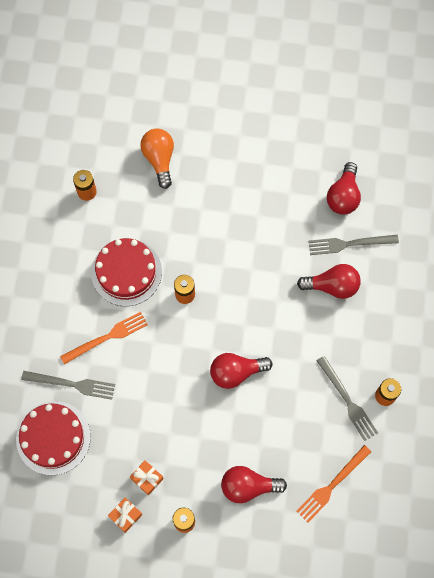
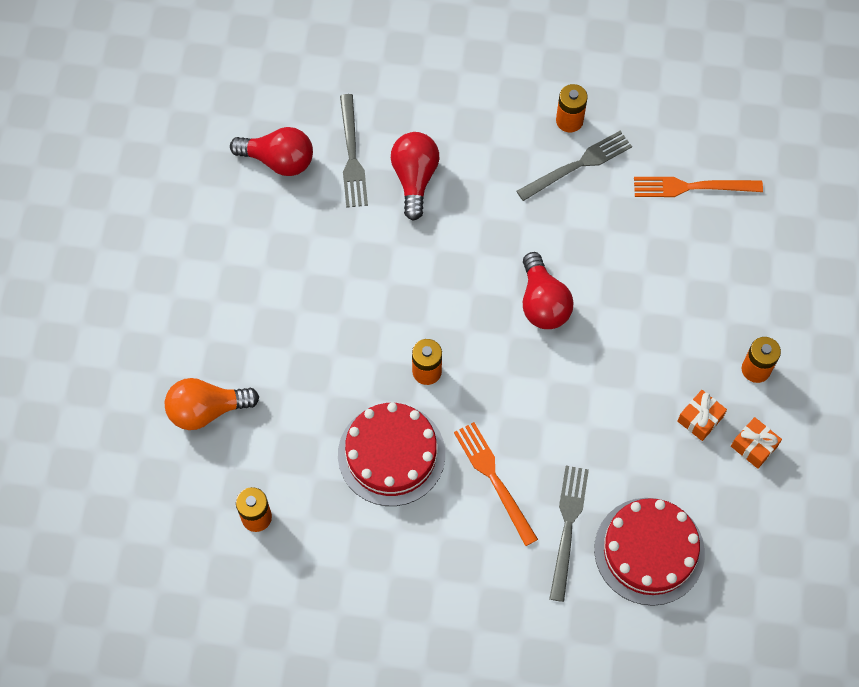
camera: 90 degrees left, 5 degrees down
(248, 486) = (702, 289): red light bulb -> none
(332, 485) = (692, 187): orange fork -> orange fork turned 135 degrees clockwise

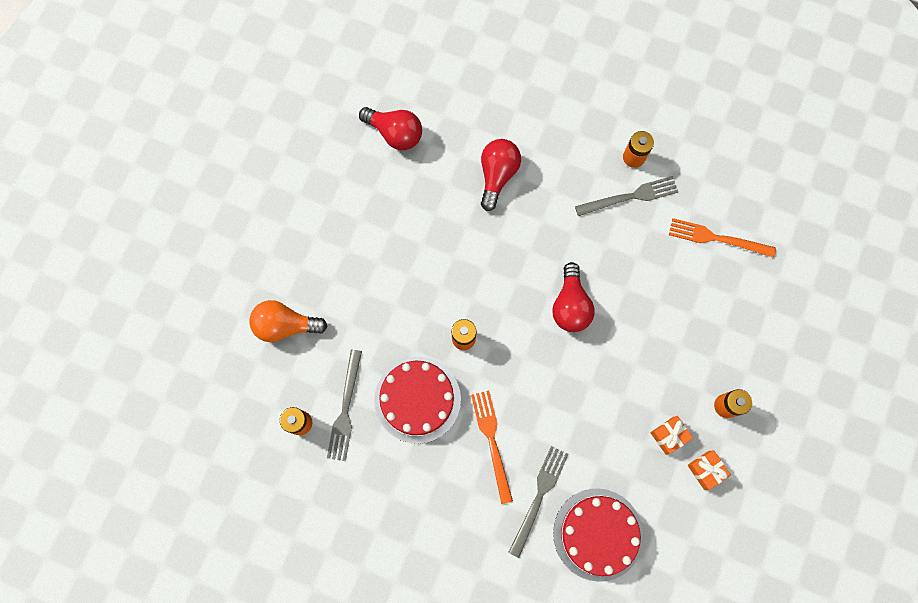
camera: 15 degrees right, 10 degrees up
(352, 155) = (453, 143): grey fork -> grey fork (345, 409)

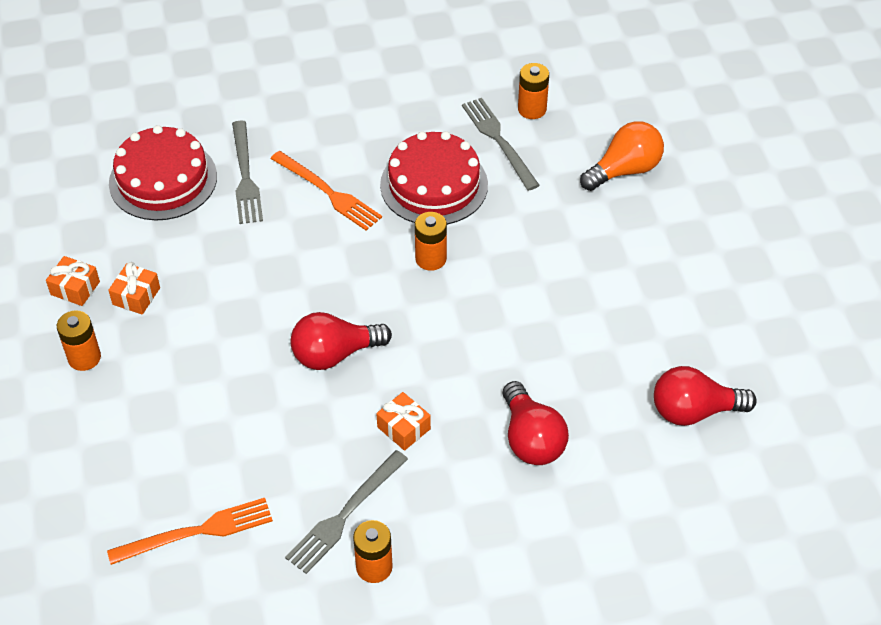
camera: 145 degrees right, 25 degrees down
(563, 228) = (403, 428): none -> orange gift
(570, 305) = (335, 354): red light bulb -> red light bulb turned 75 degrees counterclockwise

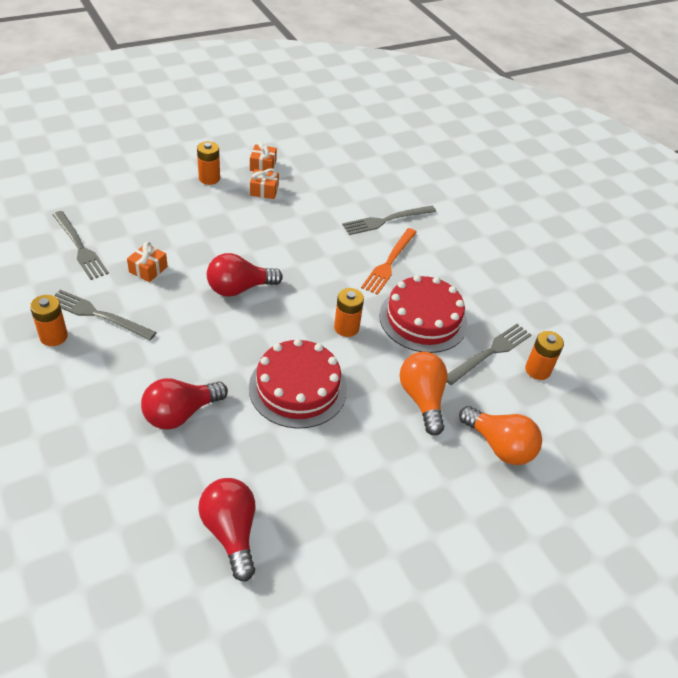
camera: 70 degrees right, 5 degrees down
(163, 179) = (366, 185): red cake -> red cake (298, 388)
(196, 532) = (79, 247): orange fork -> grey fork
(335, 354) = (239, 288): red light bulb -> red light bulb turned 75 degrees counterclockwise
(403, 428) = (179, 335): orange gift -> orange gift (148, 269)
(552, 216) = (422, 399): none -> orange light bulb

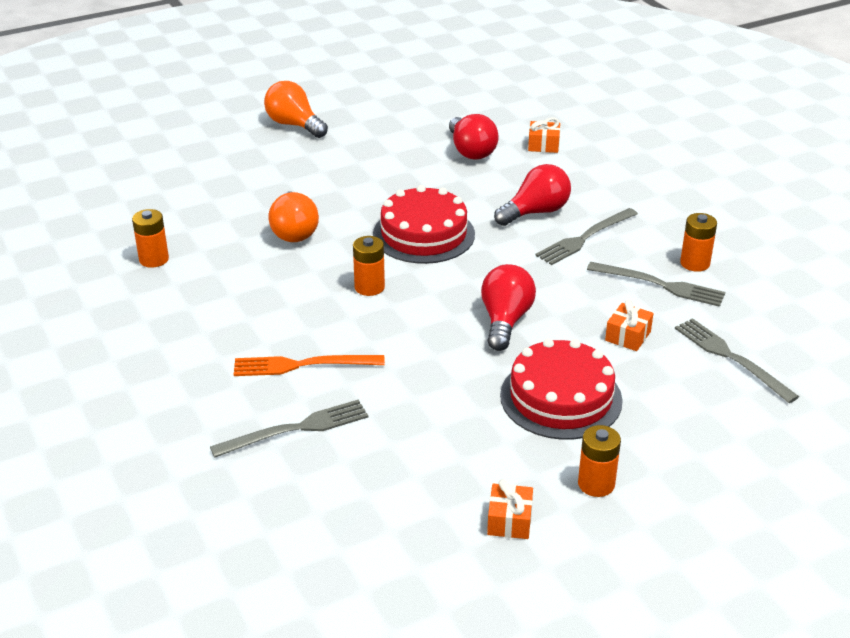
camera: 175 degrees left, 10 degrees down
(239, 288) = (505, 321): red light bulb -> red light bulb turned 60 degrees counterclockwise
(264, 190) = (498, 468): orange gift -> orange gift (543, 145)
(389, 262) = (303, 365): orange fork -> orange fork turned 120 degrees counterclockwise
(423, 319) = (273, 300): red cake -> red cake (561, 398)
(489, 353) = (203, 272): grey fork -> grey fork (585, 238)
(499, 446) = (226, 203): orange light bulb -> orange light bulb (294, 125)

